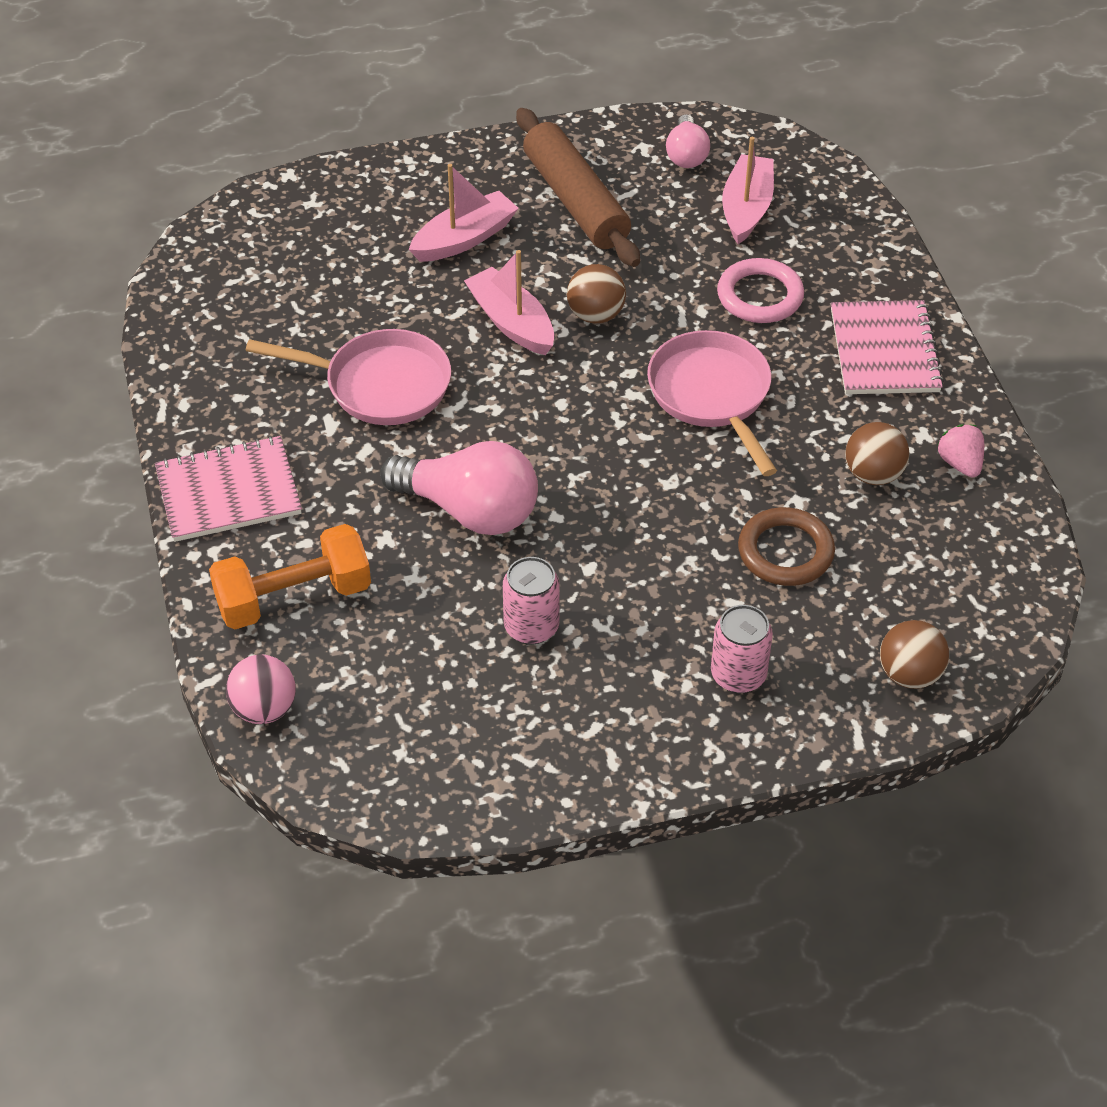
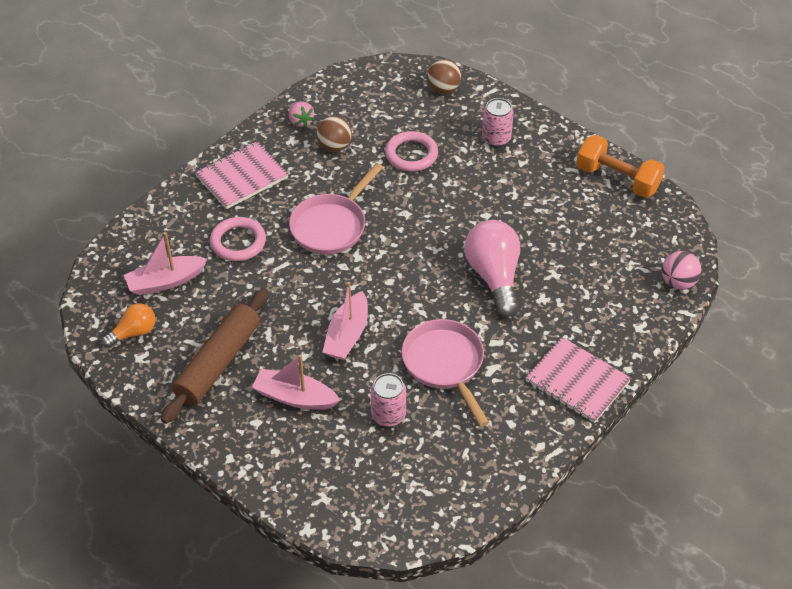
camera: 125 degrees left, 0 degrees up
(294, 598) = (611, 311): orange dumbbell -> orange dumbbell (617, 179)
(531, 627) = (539, 216): pink can -> pink can (388, 415)
(595, 315) = (310, 302): brown ball -> none
(686, 155) = (133, 333): pink light bulb -> orange light bulb
(785, 552) = (411, 154): brown ring -> pink ring
(960, 463) = (300, 121): pink strawberry -> pink strawberry turned 60 degrees counterclockwise

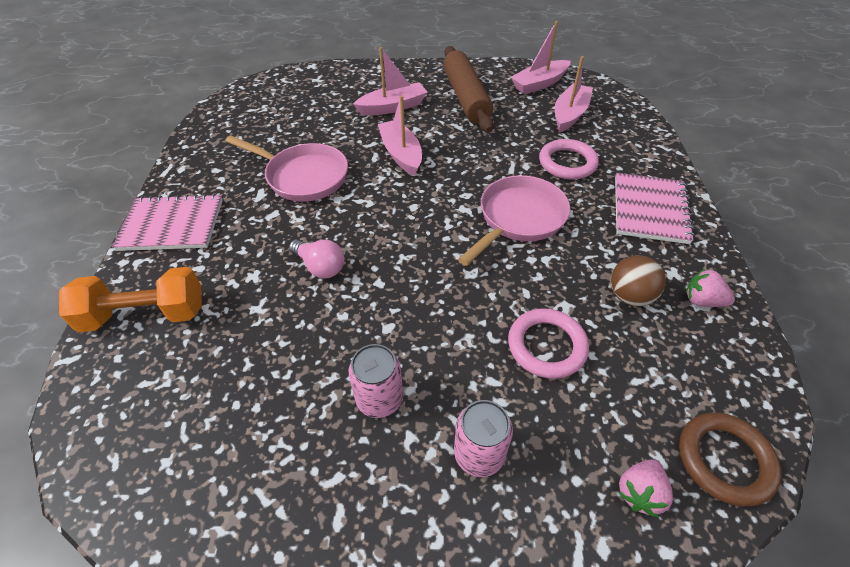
camera: 140 degrees right, 0 degrees up
(133, 333) = (539, 84): orange light bulb -> pink boat
(331, 226) = (519, 218): pink pan -> pink pan turned 45 degrees clockwise
(388, 415) = (317, 129): pink can -> pink can (379, 399)
(393, 75) = (725, 460): none -> brown ring
(443, 89) = (639, 492): brown ball -> pink strawberry
(494, 277) = (320, 267): pink light bulb -> pink light bulb, size x0.56
(617, 179) = (251, 515): orange dumbbell -> orange dumbbell (145, 315)
(678, 282) = (89, 393): pink ball -> none

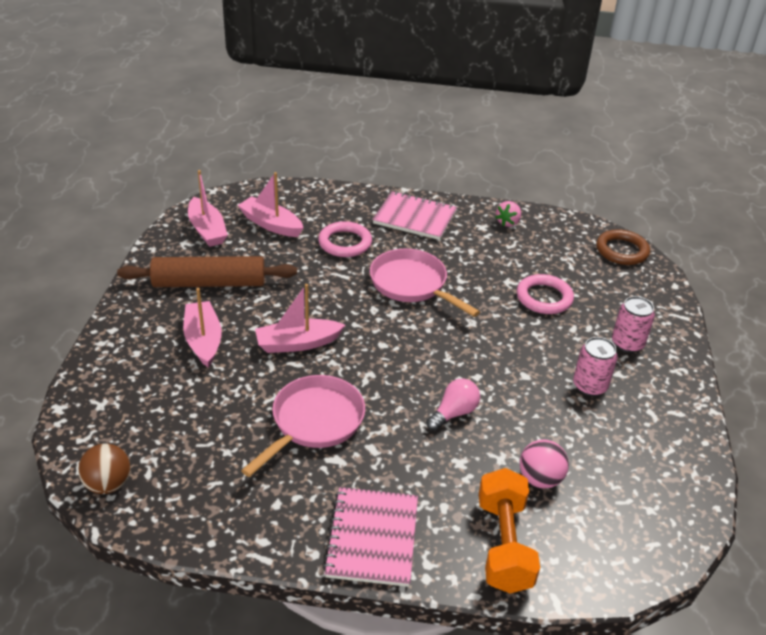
camera: 85 degrees left, 10 degrees down
(225, 344) = (540, 479): none -> pink ball
(629, 296) = (502, 251): brown ball -> brown ball (108, 484)
(639, 492) = (644, 286): pink strawberry -> none

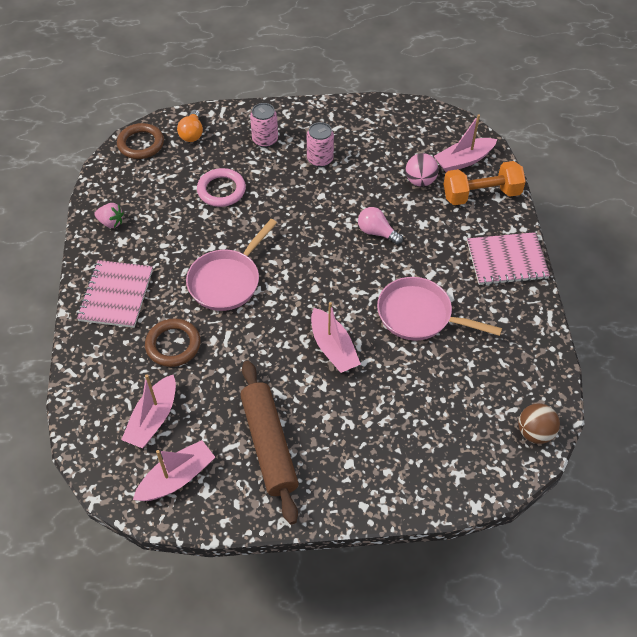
camera: 100 degrees left, 15 degrees up
(203, 340) = (353, 422): pink boat -> pink boat (463, 160)
(345, 243) = (173, 345): pink ring -> brown ring
(639, 288) = (192, 133): none -> orange light bulb

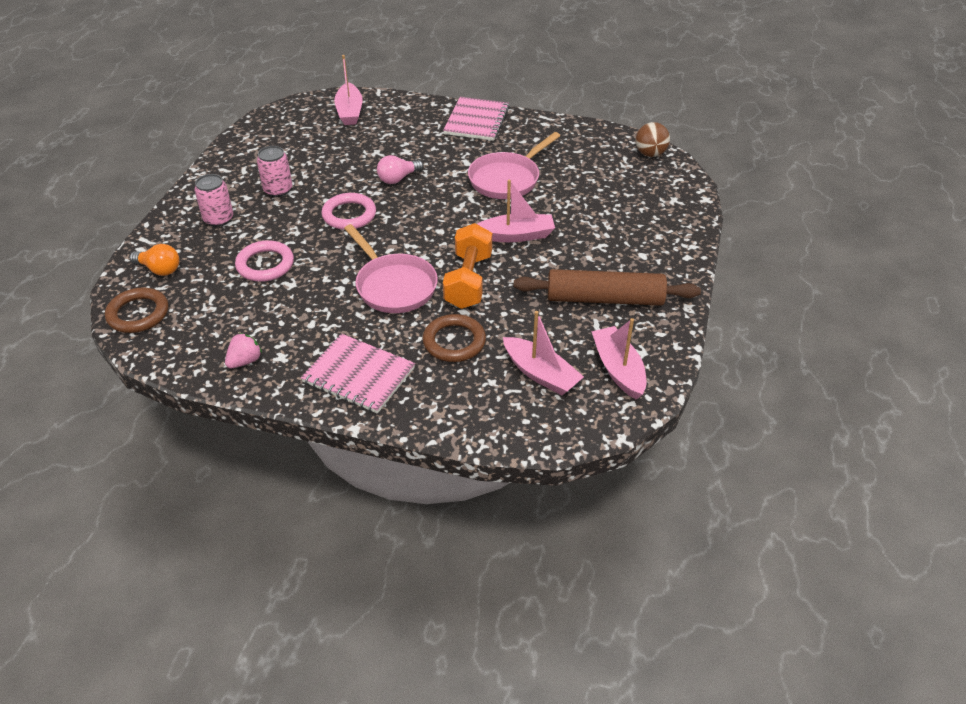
camera: 70 degrees left, 10 degrees down
(308, 218) = (349, 215): none -> pink ring
(420, 181) = (355, 140): pink ball -> none
(481, 194) = (396, 113): orange dumbbell -> orange dumbbell (468, 281)

